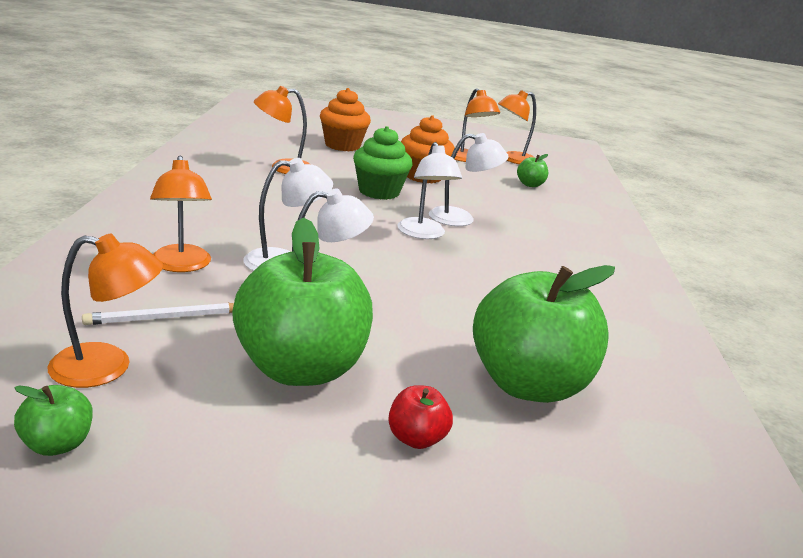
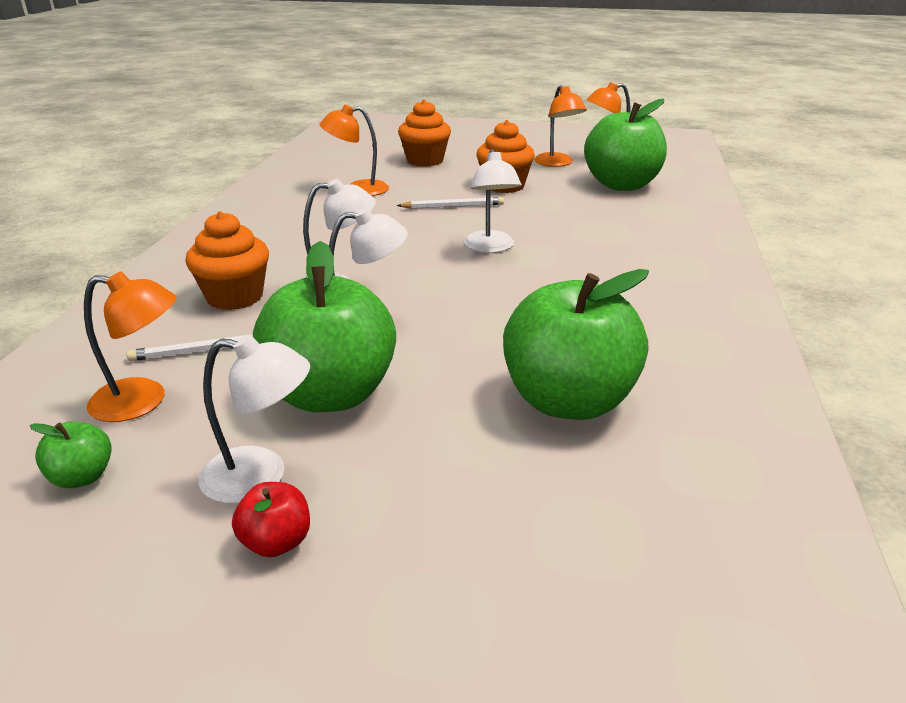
camera: 10 degrees right, 5 degrees up
(181, 265) = (235, 297): orange lamp -> orange cupcake
(379, 192) = (453, 206): green cupcake -> white pencil
(416, 438) = (434, 462): red apple -> red apple (276, 542)
(461, 218) = (535, 228): white lamp -> white lamp (261, 476)
(530, 184) = (621, 185): green apple -> green apple, size x2.37

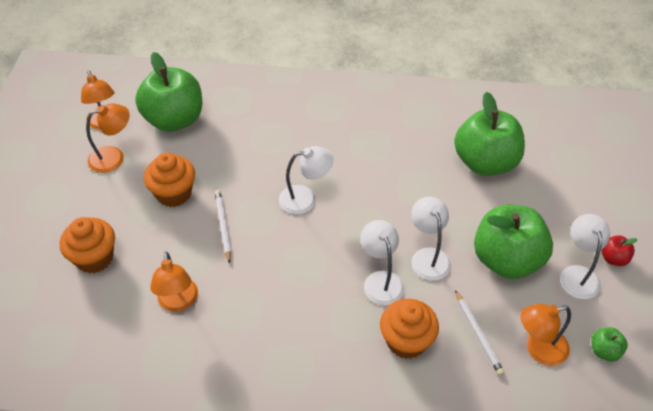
camera: 95 degrees left, 20 degrees up
(143, 401) = (538, 349): orange lamp -> orange lamp turned 105 degrees counterclockwise

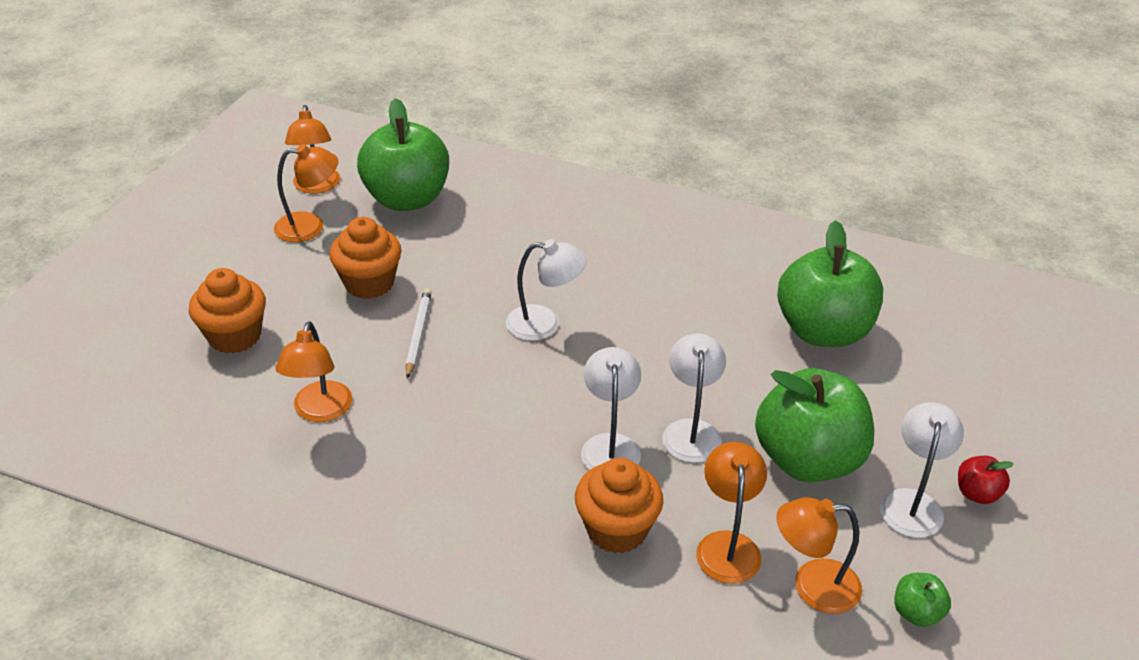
camera: 15 degrees right, 10 degrees down
(478, 334) = (727, 545): white pencil -> orange lamp

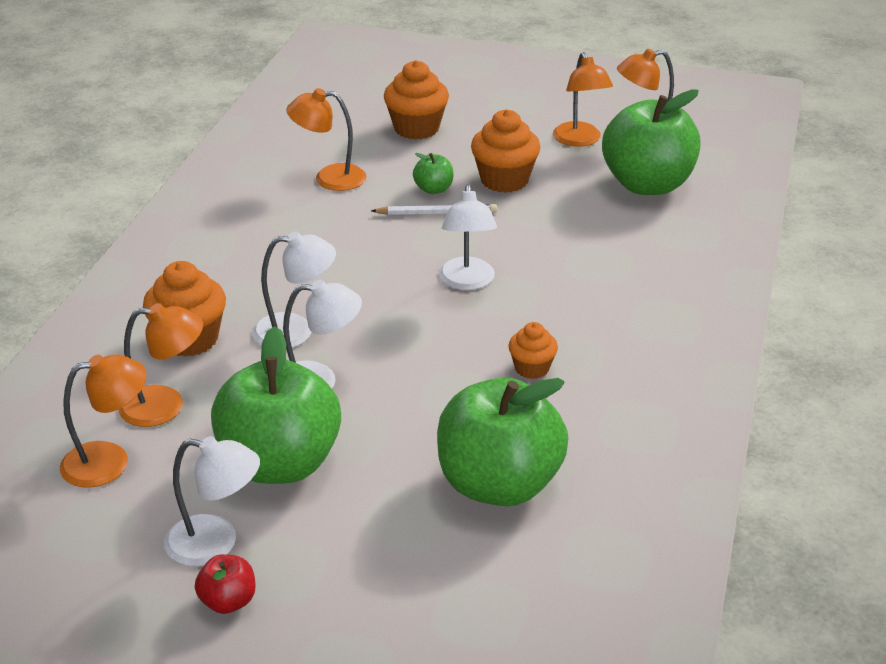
camera: 85 degrees right, 5 degrees down
(677, 298) = (532, 368): none -> orange cupcake
(812, 586) = (109, 461): orange lamp -> orange lamp turned 75 degrees clockwise
(917, 613) = (67, 534): green apple -> green apple (433, 189)

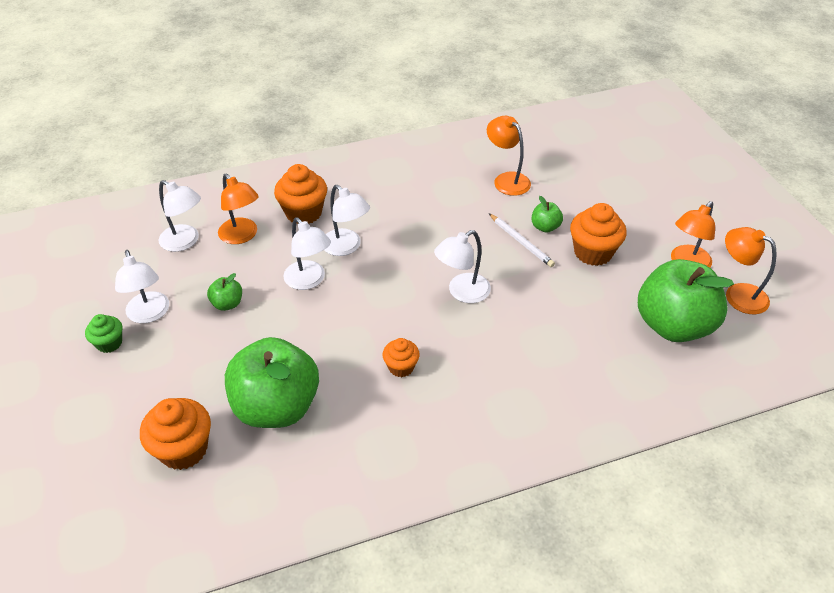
camera: 55 degrees right, 10 degrees up
(109, 461) = (185, 242): orange lamp -> white lamp
(228, 601) = (109, 343): red apple -> green cupcake
(280, 464) = (227, 304): green apple -> green apple, size x0.42
(416, 128) = (604, 185): orange cupcake -> orange cupcake (183, 449)

